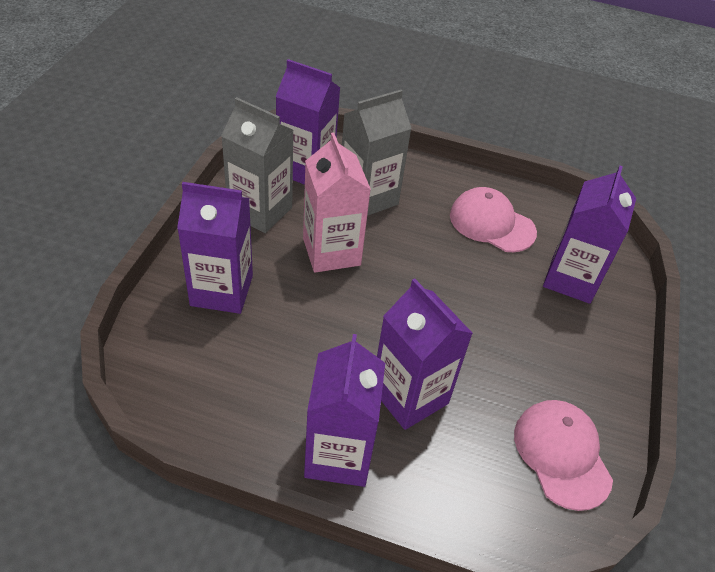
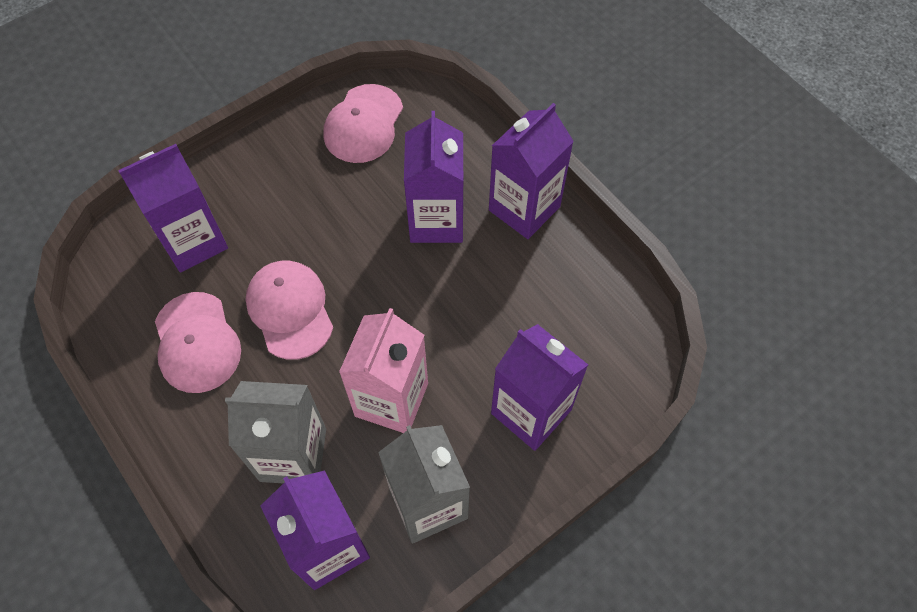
camera: 140 degrees left, 15 degrees up
(454, 270) = (290, 310): none -> pink cap

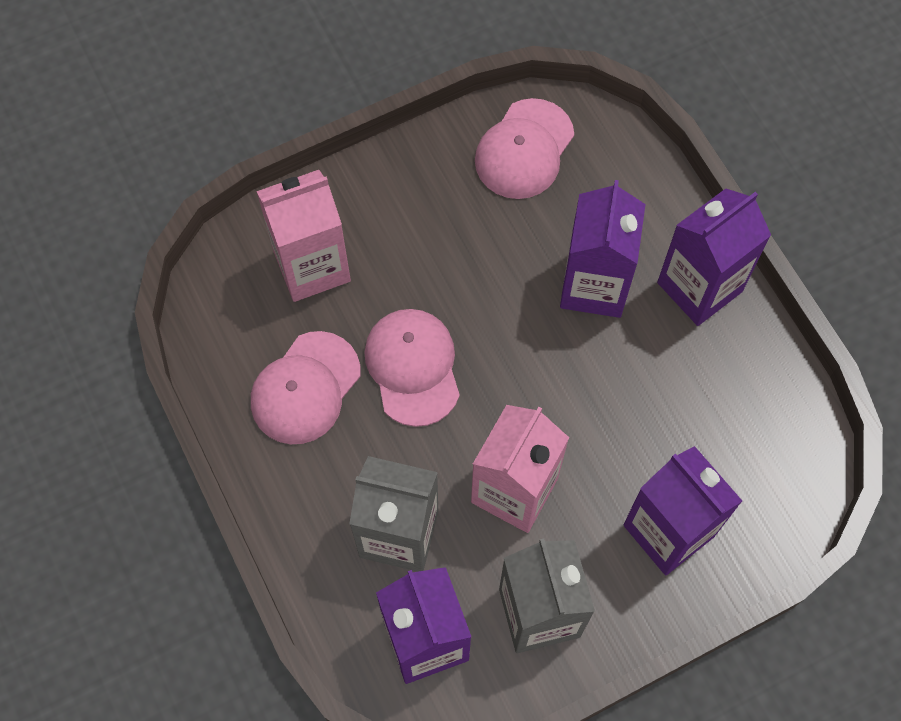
camera: 10 degrees right, 5 degrees up
(193, 241) = (312, 266): purple carton -> pink carton
(197, 342) = (305, 388): pink cap -> pink cap turned 45 degrees clockwise

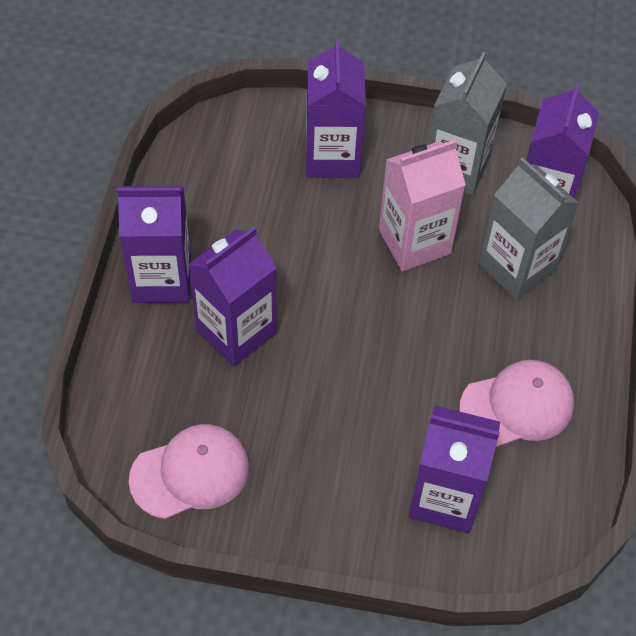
camera: 145 degrees left, 10 degrees down
(312, 266) = (445, 498): pink carton -> purple carton
(413, 367) = (422, 366): pink cap -> none

